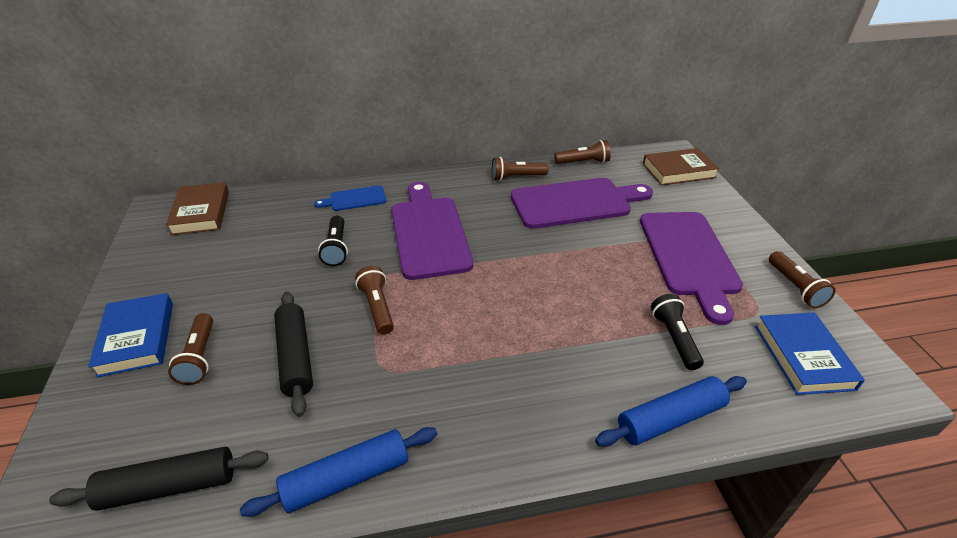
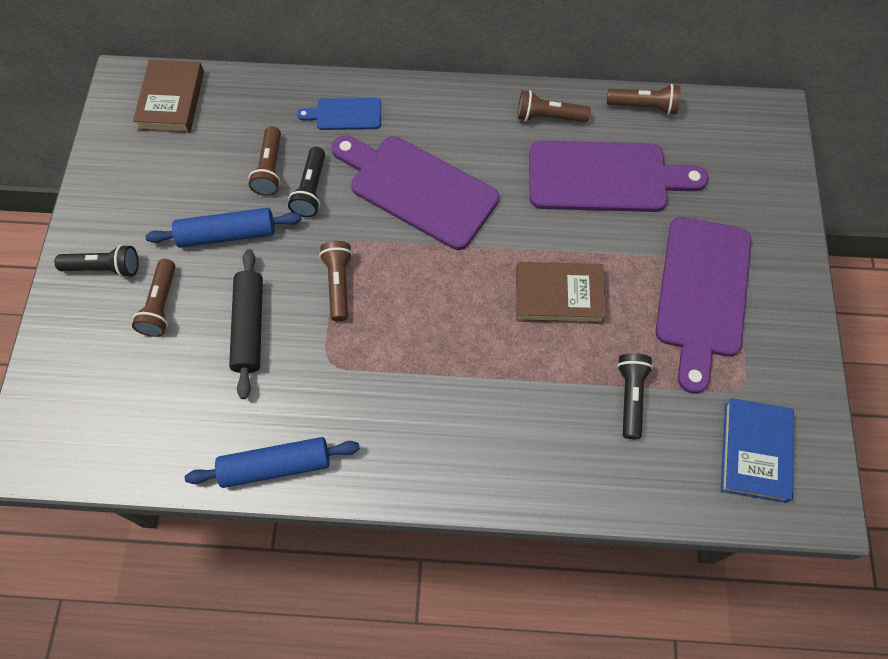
camera: 15 degrees right, 25 degrees up
(137, 338) = (104, 268): blue book -> black flashlight
(169, 486) = (131, 435): black rolling pin -> none
(429, 233) = (417, 189): purple cutting board -> purple cutting board turned 60 degrees counterclockwise
(670, 418) = (582, 484): blue rolling pin -> blue rolling pin (227, 234)
(678, 171) = (762, 148): brown book -> brown book (559, 295)
(795, 287) = (801, 364): brown flashlight -> brown flashlight (270, 169)

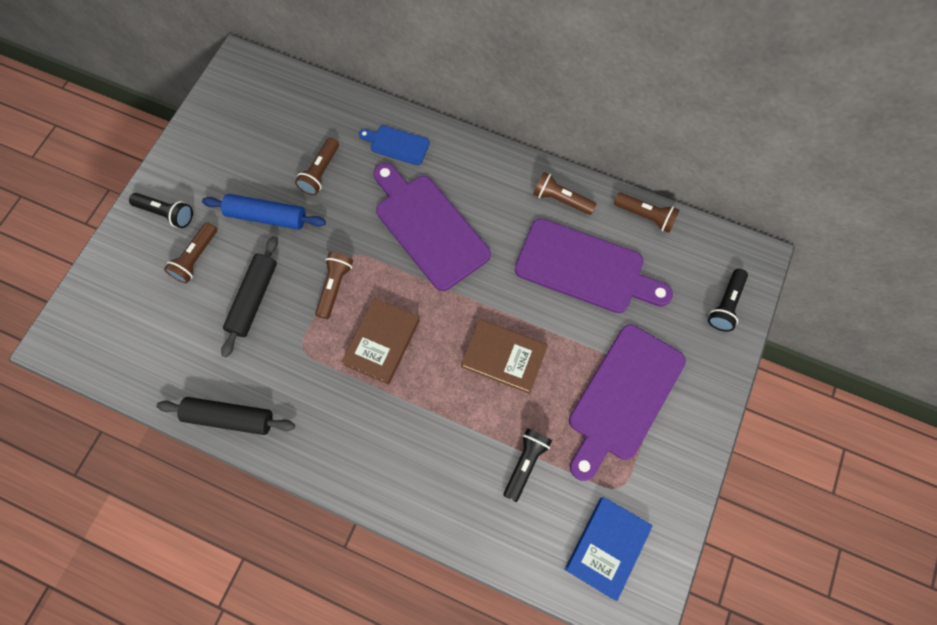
camera: 20 degrees right, 5 degrees up
(171, 100) = (268, 90): brown book -> brown book (382, 342)
(276, 465) = (230, 417): blue rolling pin -> black rolling pin
(311, 190) = (345, 201): black flashlight -> black flashlight (725, 305)

